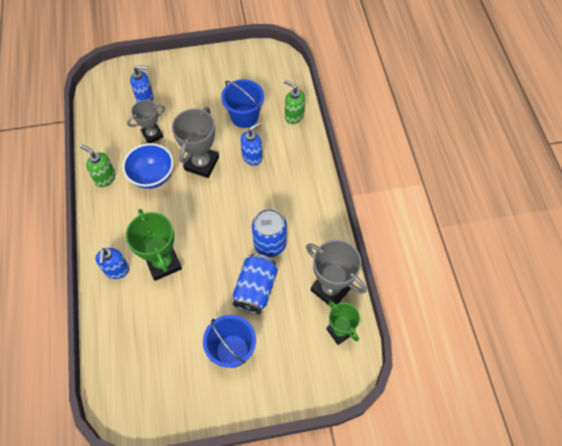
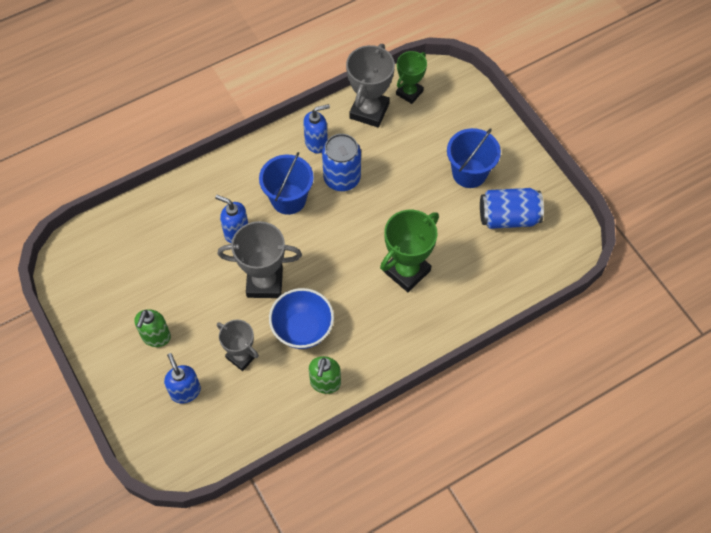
camera: 110 degrees left, 0 degrees up
(117, 270) = (435, 313): blue soap dispenser -> blue soap dispenser (316, 143)
(244, 117) = (178, 261): blue bucket -> blue bucket (288, 199)
(255, 289) = (398, 174): blue can -> blue can (508, 217)
(294, 116) = (160, 208): green soap dispenser -> green soap dispenser (156, 337)

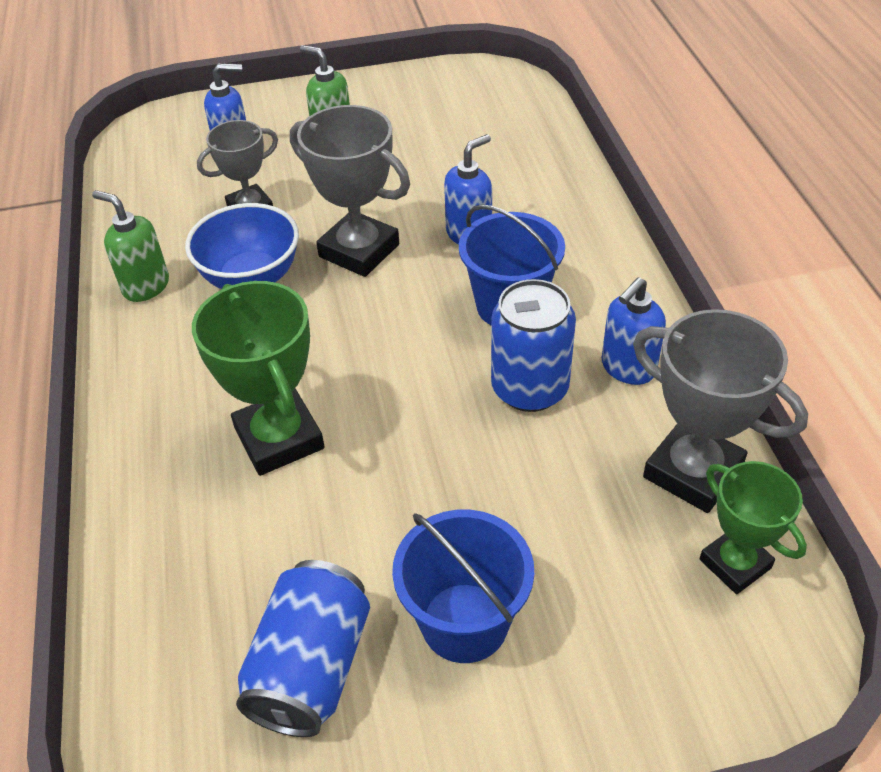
camera: 110 degrees right, 15 degrees down
(264, 282) = (359, 251): grey trophy -> grey trophy turned 75 degrees counterclockwise
(316, 143) = (627, 368): blue soap dispenser -> blue soap dispenser turned 45 degrees clockwise

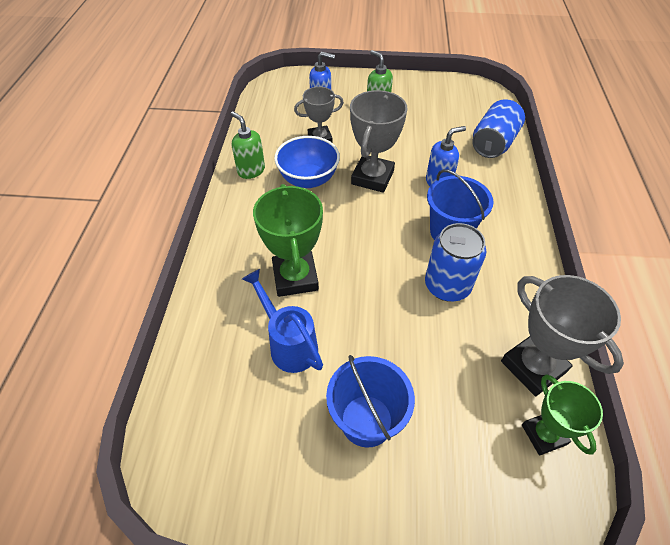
camera: 15 degrees right, 5 degrees up
(301, 543) = (289, 343): none -> blue watering can
(311, 668) = (272, 420): blue can -> blue can (493, 143)
(359, 251) = (372, 177): grey trophy -> grey trophy turned 60 degrees clockwise
(627, 368) = (510, 289): blue soap dispenser -> none

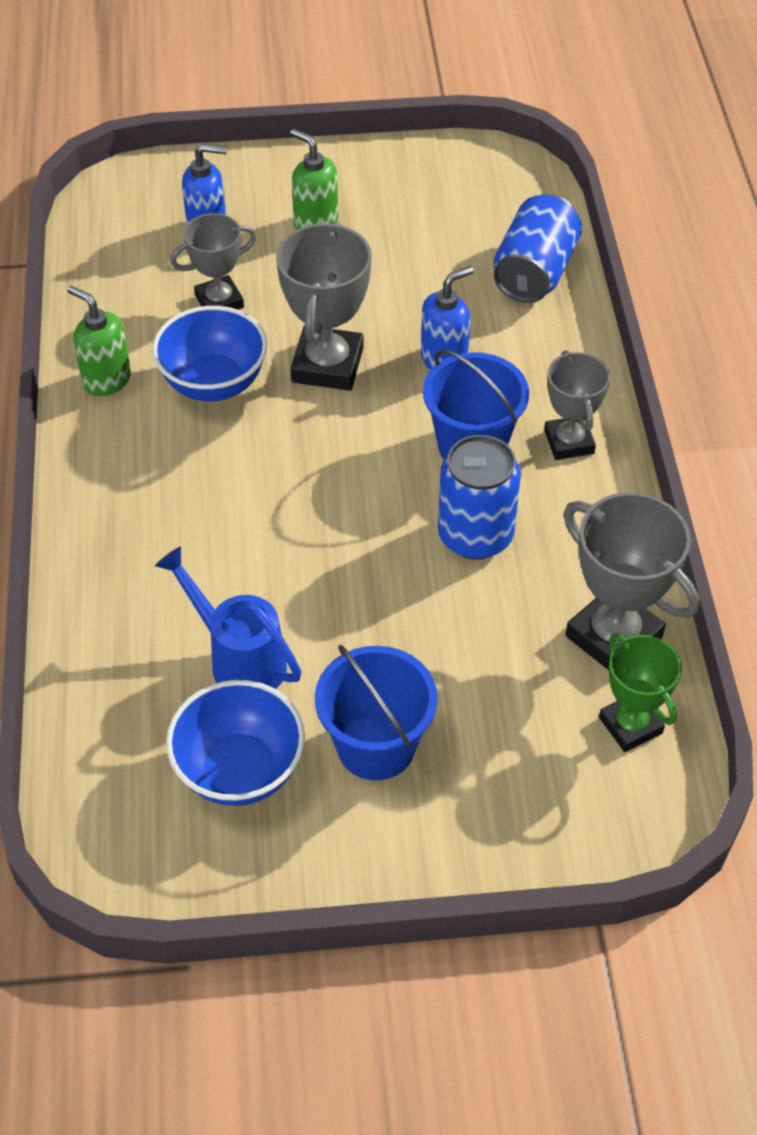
camera: 10 degrees left, 0 degrees up
(273, 423) = (240, 770): none -> blue bowl
(295, 277) = (227, 556): green trophy -> none
(508, 237) = (569, 442): none -> grey trophy

